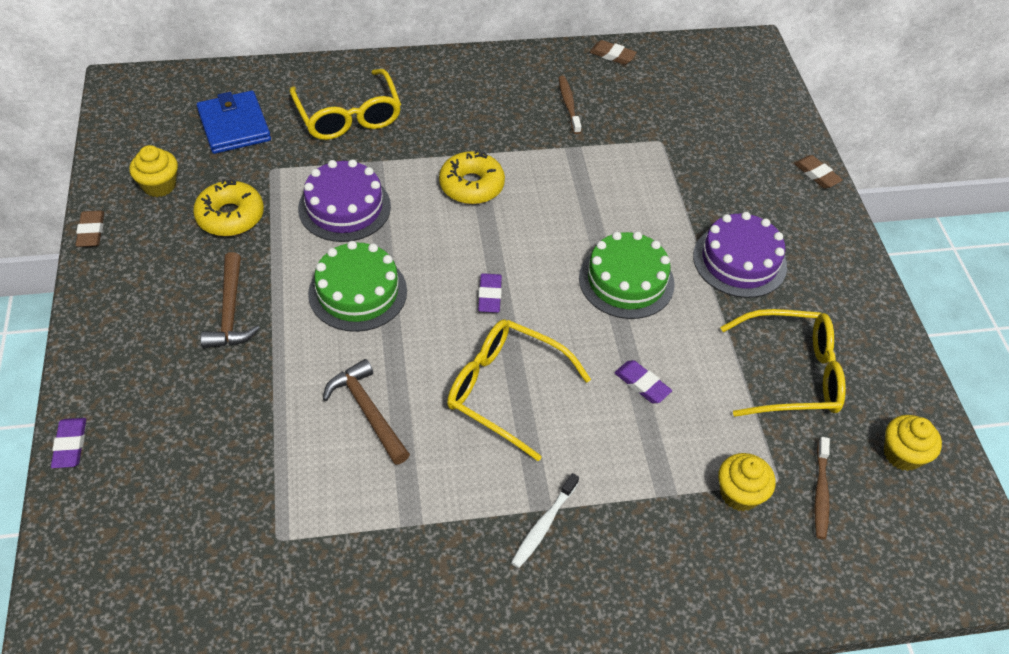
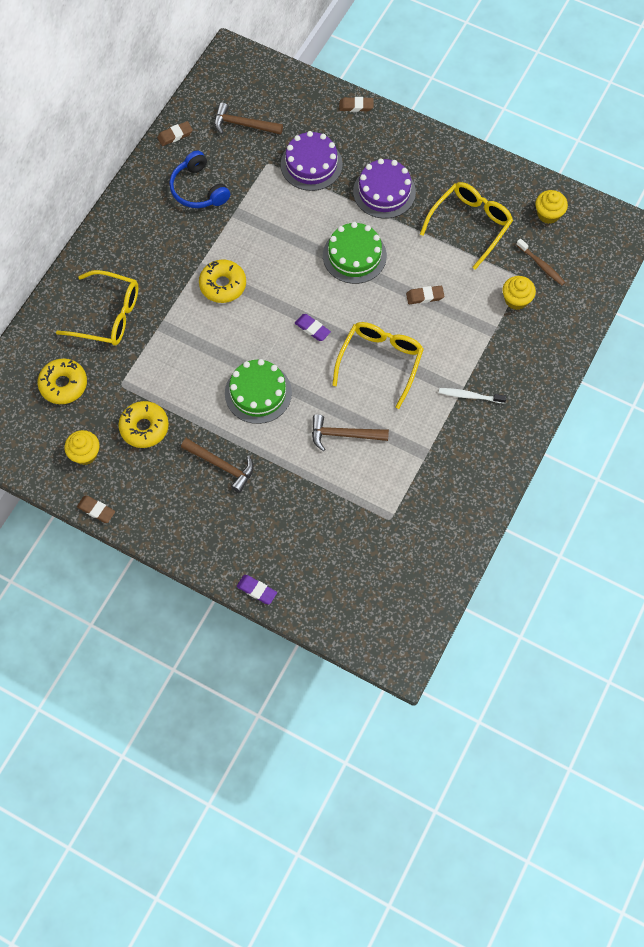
camera: 50 degrees left, 15 degrees up
(234, 126) = (63, 385): blue wallet -> yellow donut
(344, 207) = (186, 362): purple cake -> purple cake (311, 164)
(505, 390) = (380, 362): yellow glasses -> yellow glasses turned 135 degrees clockwise
(543, 525) = (470, 396): white toothbrush -> white toothbrush turned 120 degrees clockwise
(568, 104) = (198, 189): brown toothbrush -> blue headphones
(642, 384) = (425, 296): purple eraser -> brown eraser
(684, 98) = (243, 125): none -> brown hammer

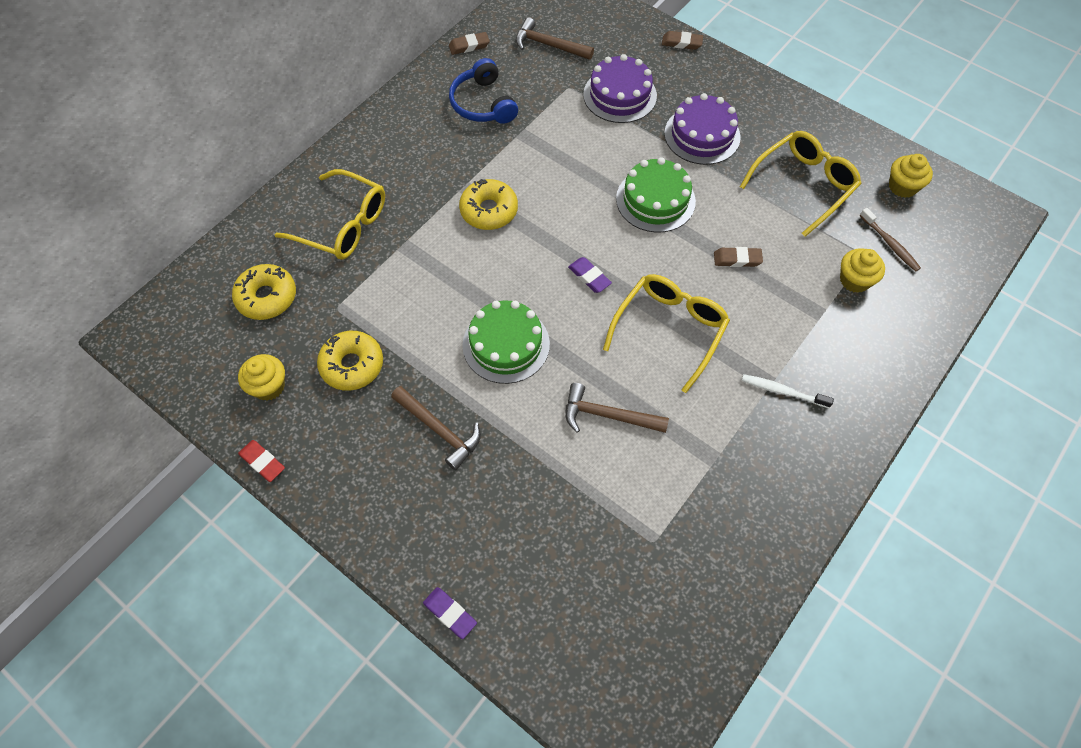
camera: 10 degrees right, 5 degrees down
(96, 510) = (262, 462): brown eraser -> red eraser

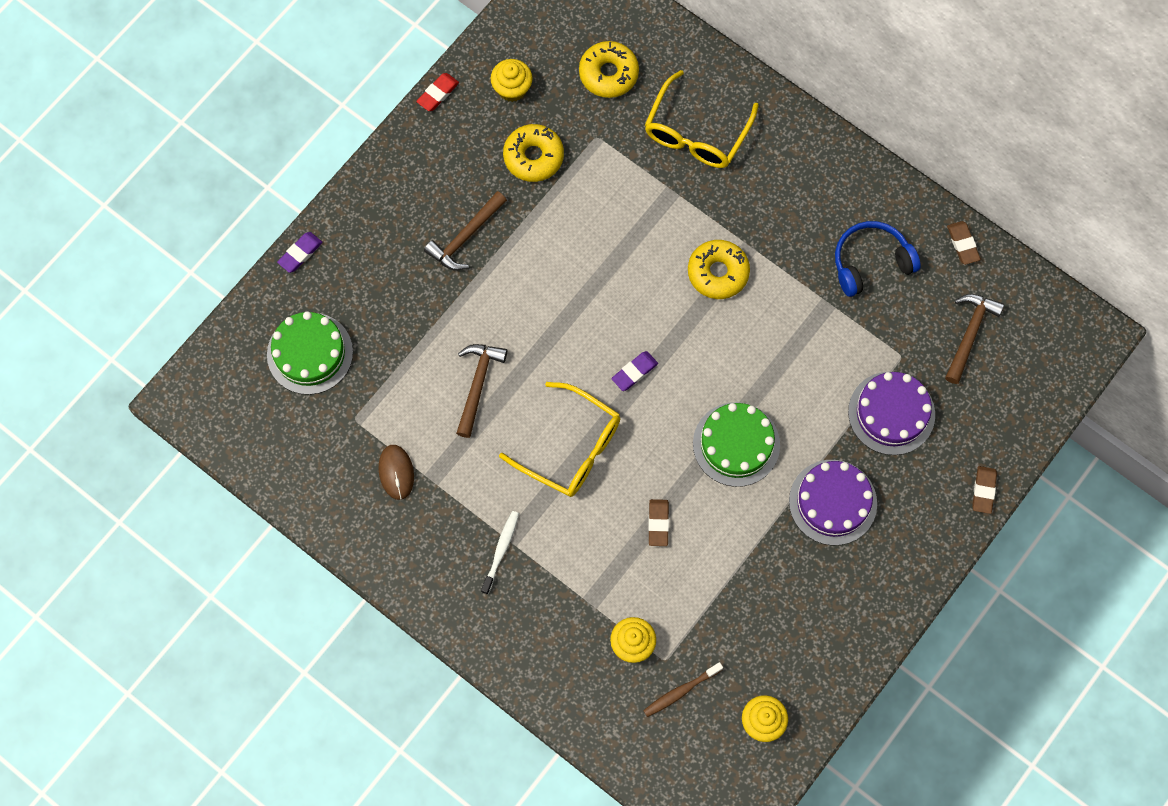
camera: 90 degrees right, 10 degrees up
(506, 344) = (555, 292): green cake -> green cake (310, 353)
(711, 495) = (396, 472): none -> brown mouse
(803, 185) = (761, 608): yellow glasses -> none

